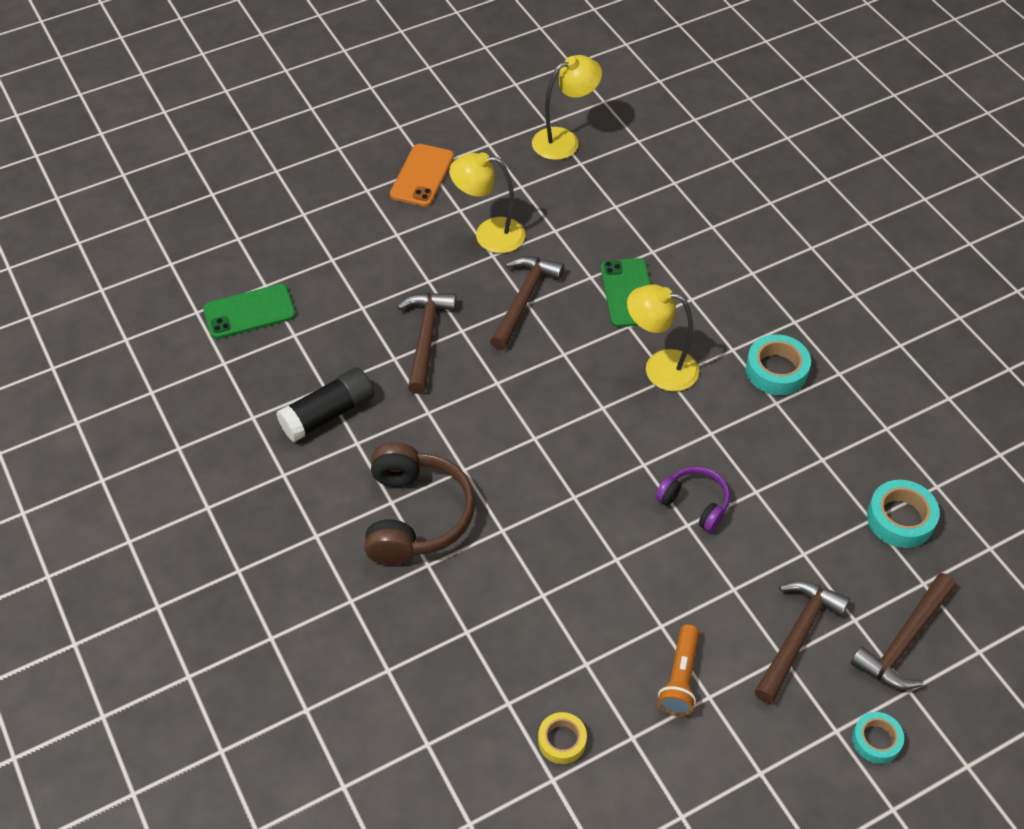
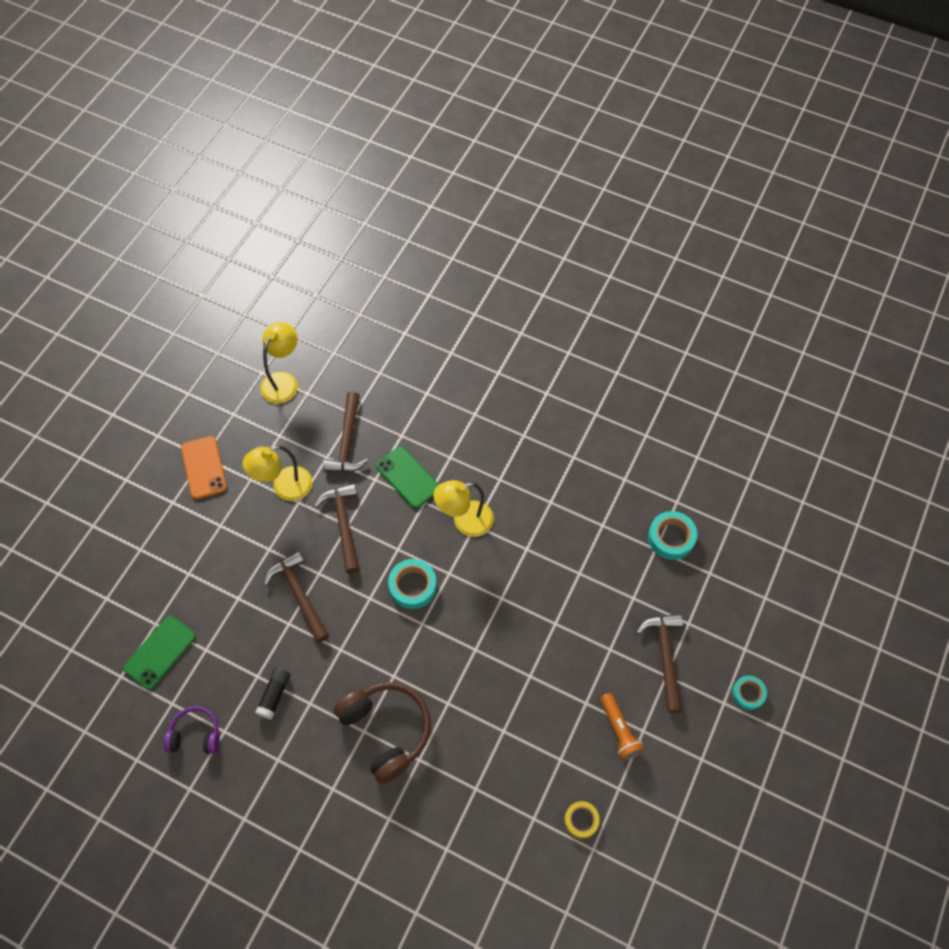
camera: 35 degrees left, 10 degrees up
(328, 414) = (274, 695): black glue stick -> black glue stick, size x0.65
(695, 503) = (550, 605): purple headphones -> purple headphones (195, 734)
(776, 370) = (536, 478): turquoise tape -> turquoise tape (413, 586)
(905, 641) = (723, 618): brown hammer -> brown hammer (347, 441)

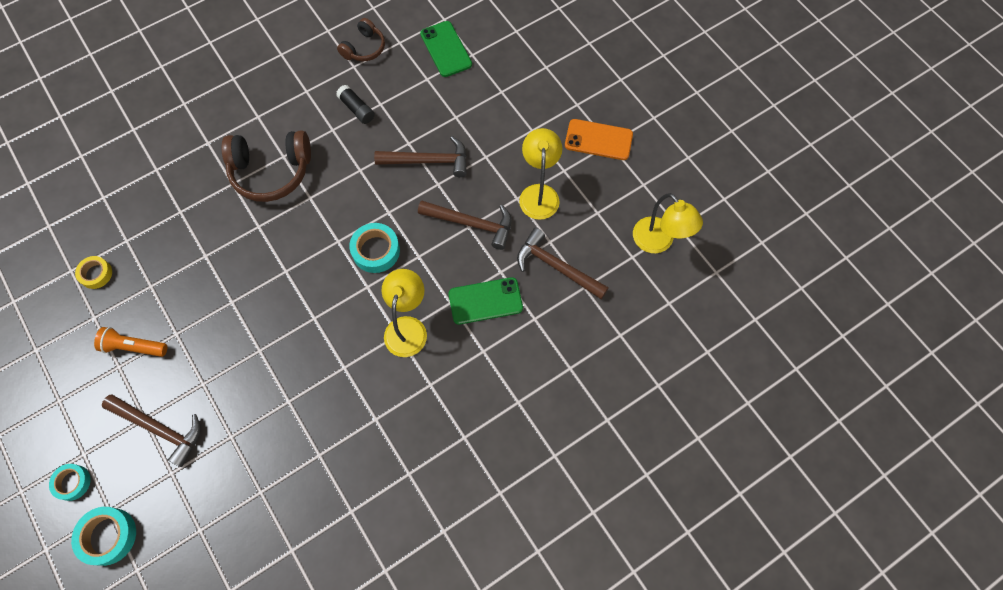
camera: 120 degrees right, 5 degrees up
(195, 734) = (364, 48): purple headphones -> brown headphones
(671, 538) = (260, 516): turquoise tape -> turquoise tape (108, 536)

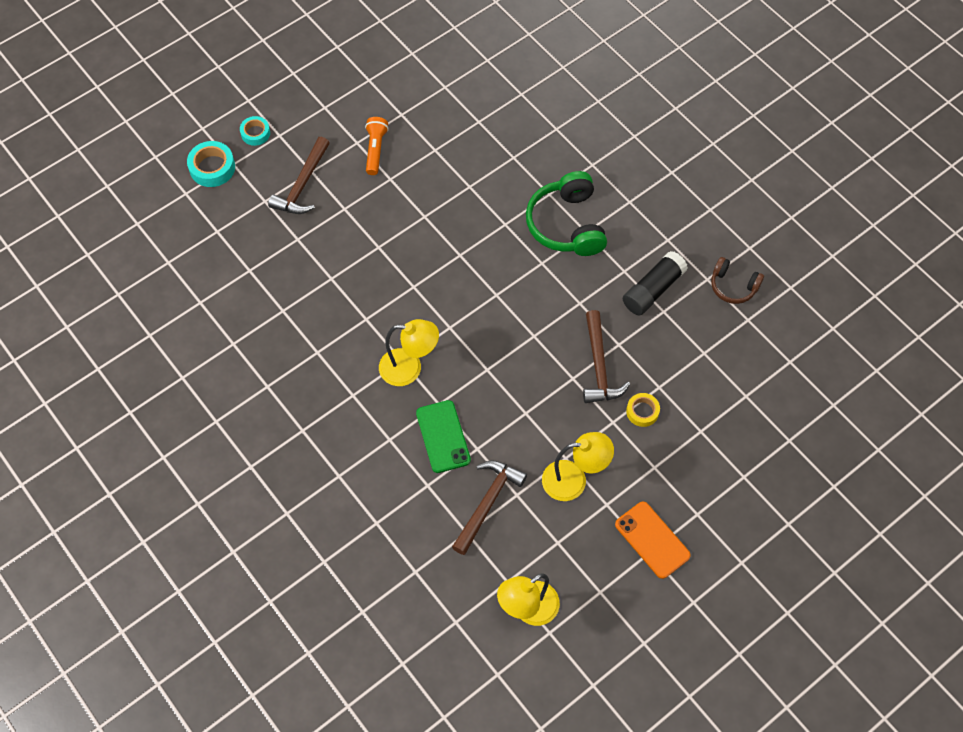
camera: 85 degrees right, 5 degrees down
(96, 274) = (443, 106): yellow tape -> yellow tape (642, 411)
(271, 172) = (566, 224): brown headphones -> green headphones
(357, 109) = (653, 290): black glue stick -> black glue stick, size x1.54
(376, 250) = (489, 330): turquoise tape -> none
(446, 49) = (748, 368): green phone -> none
(471, 223) = (529, 415): brown hammer -> none
(598, 140) = (652, 540): orange phone -> orange phone turned 45 degrees counterclockwise

